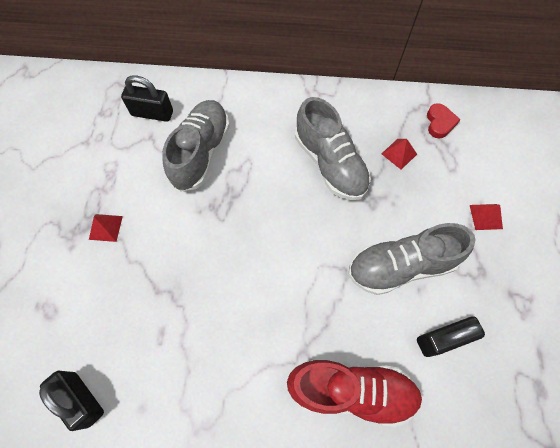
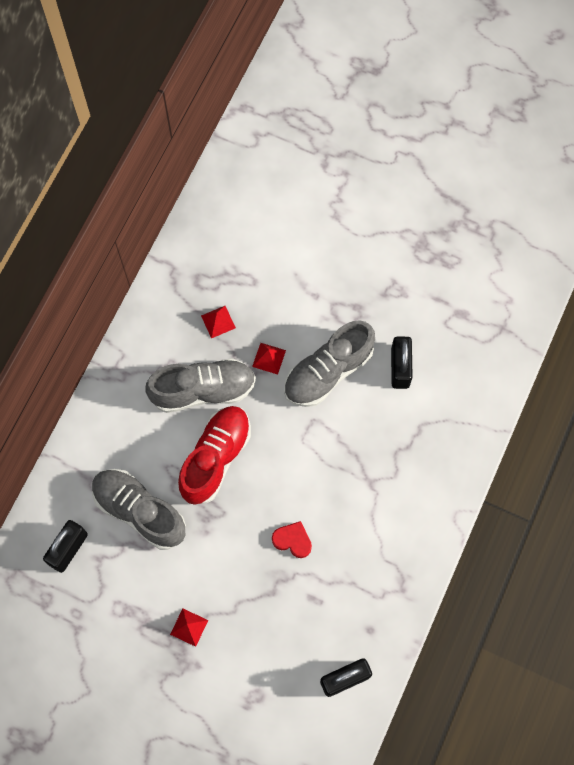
camera: 70 degrees left, 5 degrees up
(351, 391) = (414, 456): red shoe -> red shoe (215, 458)
(401, 266) = (328, 371): grey shoe -> grey shoe turned 45 degrees clockwise
(439, 123) = (199, 267): red heart -> red heart (292, 540)
(485, 216) = (310, 277): red pyramid -> red pyramid (269, 358)

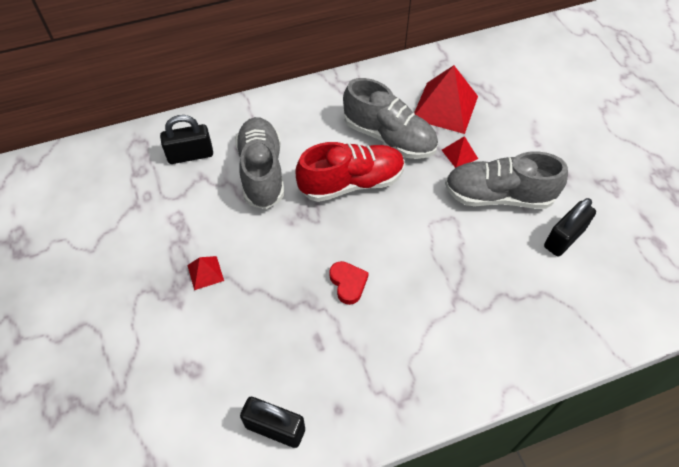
camera: 45 degrees right, 15 degrees down
(218, 321) = (445, 107): red pyramid -> red pyramid, size x2.13

